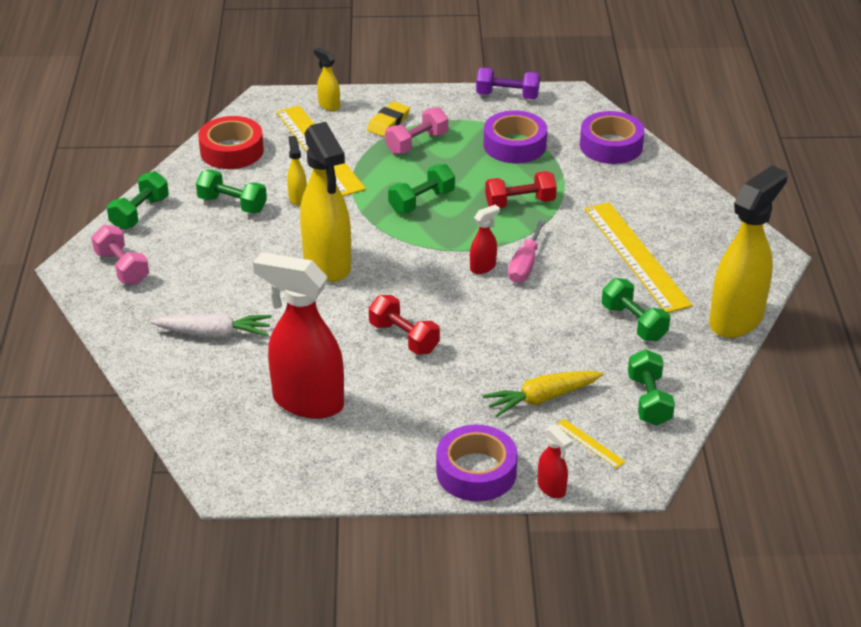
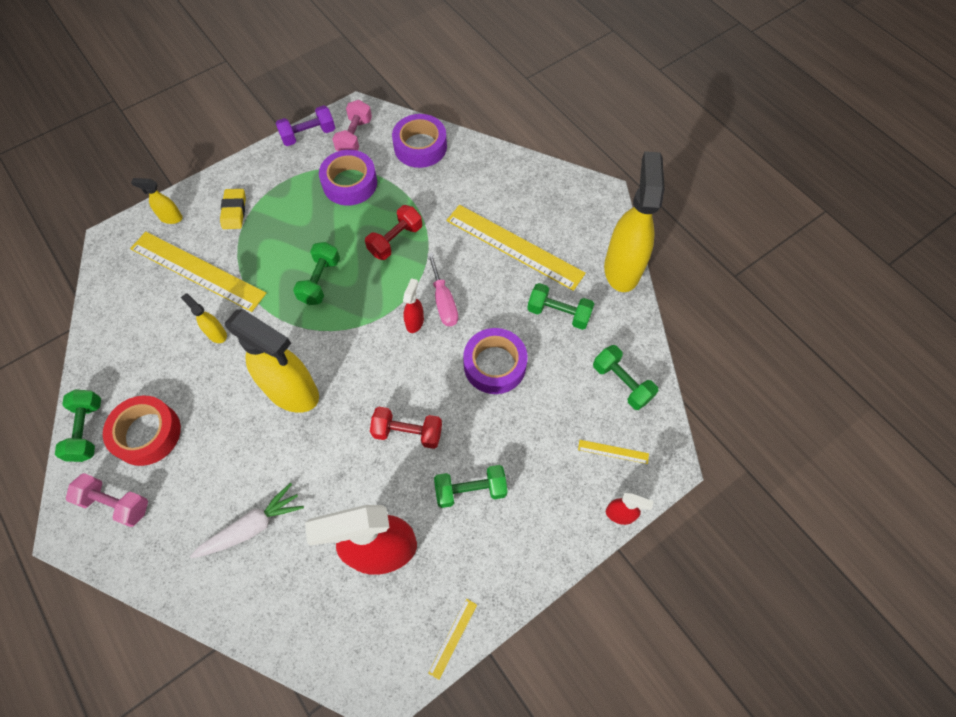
camera: 35 degrees left, 25 degrees up
(232, 151) = (121, 312): red tape -> red tape (147, 433)
(232, 204) = (164, 372): green dumbbell -> green dumbbell (470, 490)
(315, 487) = (453, 638): none -> yellow ruler
(417, 143) = (273, 221): pink dumbbell -> pink dumbbell (354, 137)
(476, 471) = (557, 535): purple tape -> purple tape (494, 365)
(541, 399) = (550, 430): yellow carrot -> none

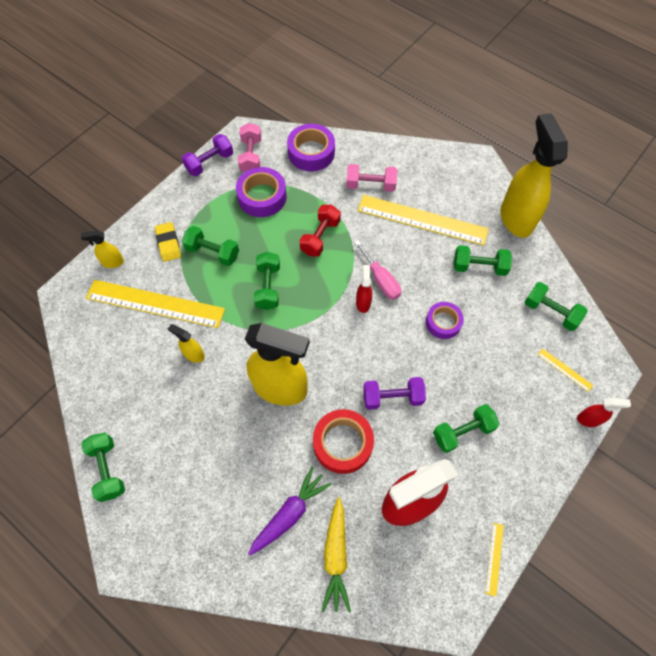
camera: 15 degrees left, 0 degrees up
(116, 503) = (159, 526): pink dumbbell -> pink dumbbell (370, 185)
(147, 433) = (164, 458): red tape -> red tape (343, 443)
(252, 526) = (290, 513): white carrot -> purple carrot
(276, 231) = (213, 252): none -> green dumbbell
(283, 586) = (336, 556): none -> yellow carrot
(408, 432) = (392, 397): red dumbbell -> purple dumbbell
(494, 365) = (443, 322): purple tape -> purple tape, size x0.65
(613, 451) = (564, 369): yellow ruler -> yellow ruler turned 45 degrees clockwise

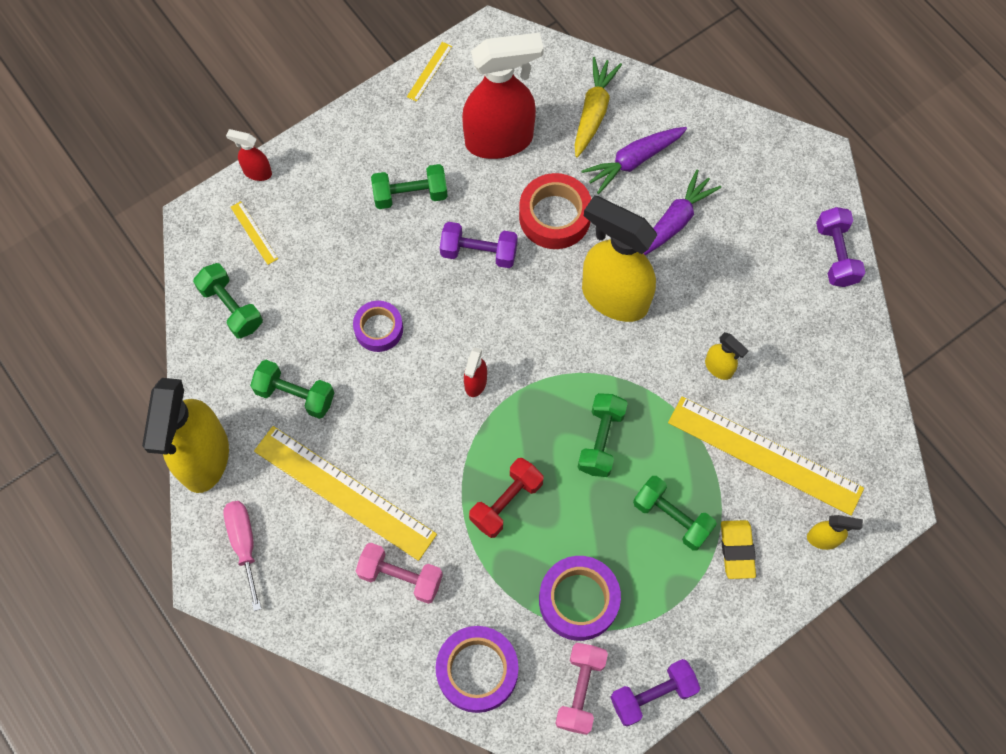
camera: 165 degrees left, 5 degrees up
(108, 469) = (836, 254): green dumbbell -> purple dumbbell
(245, 464) = (674, 221): none -> purple carrot
(381, 280) = (440, 411): pink screwdriver -> pink screwdriver (244, 544)

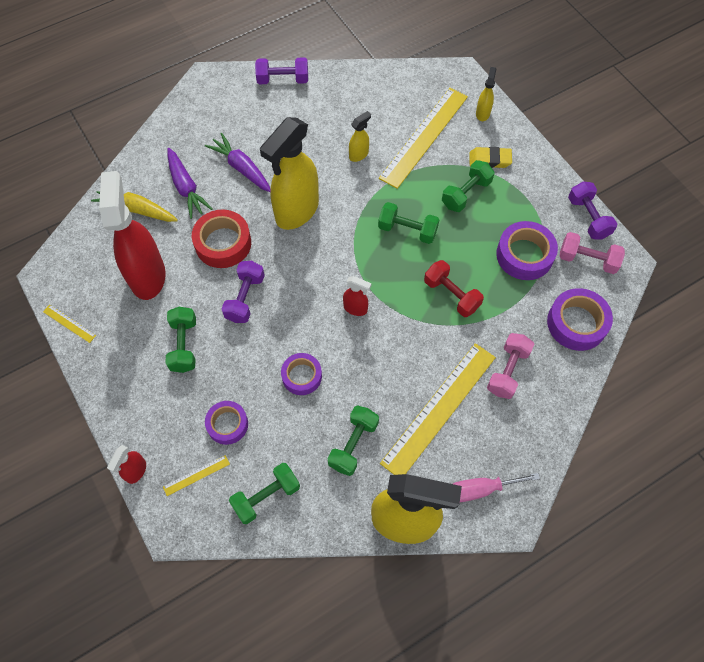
camera: 85 degrees left, 5 degrees down
(314, 256) = (227, 424): none -> purple tape

